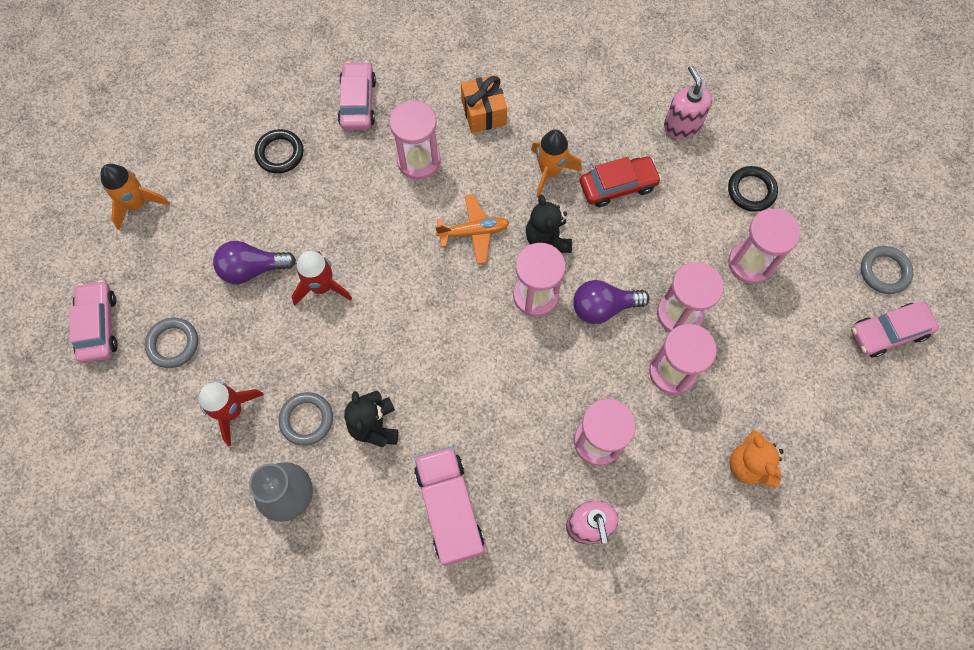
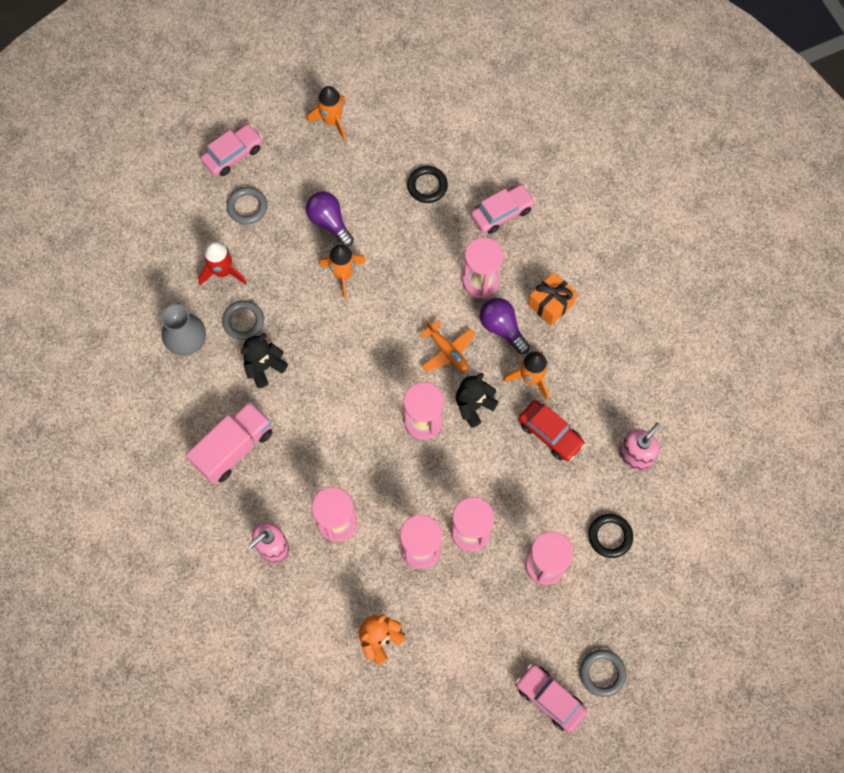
camera: 60 degrees right, 0 degrees up
(322, 286) = (343, 274): red rocket -> orange rocket
(603, 307) = (442, 474): purple light bulb -> purple light bulb (502, 328)

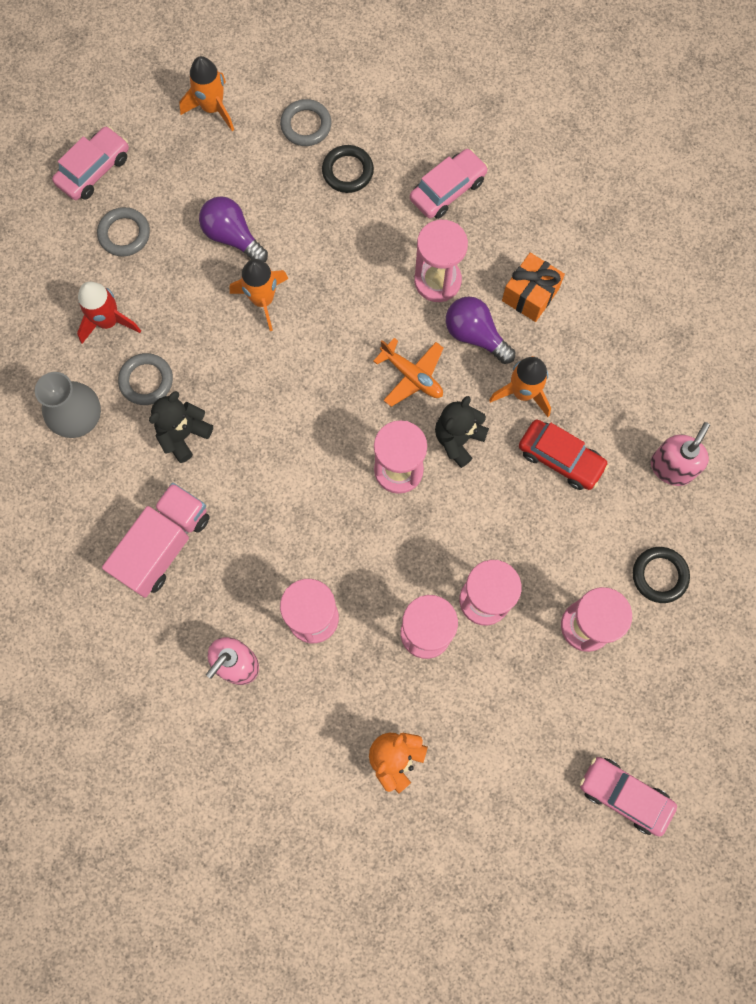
camera: 10 degrees left, 5 degrees up
(602, 673) = (683, 751): grey ring -> grey ring (306, 125)

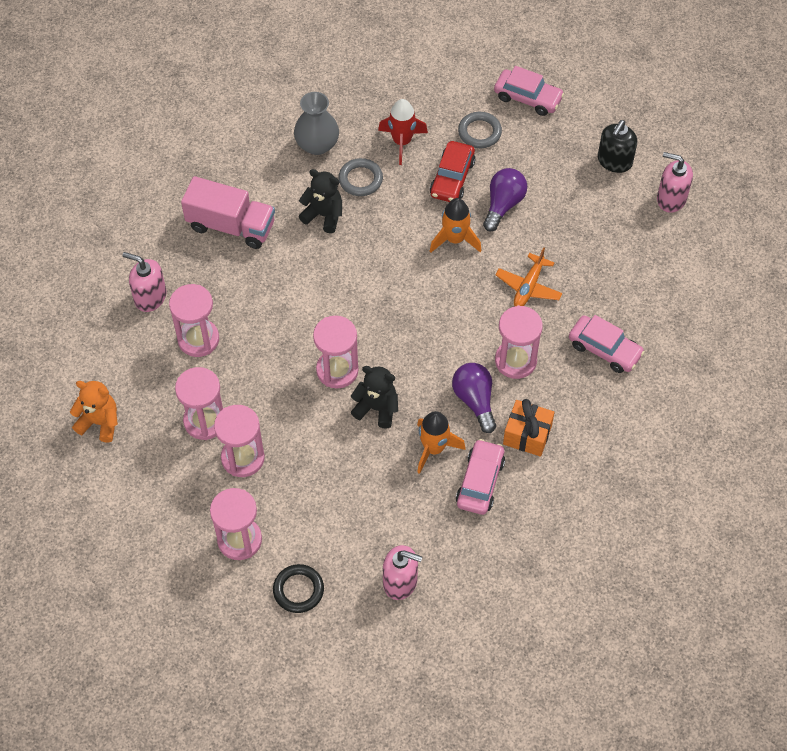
camera: 75 degrees right, 15 degrees down
(212, 108) = (614, 161): orange rocket -> black soap dispenser
(280, 69) = (671, 199): none -> pink soap dispenser
(306, 125) = (625, 230): grey ring -> none
(347, 171) = (593, 271): black ring -> none
(412, 376) = (422, 361): orange plane -> orange plane (528, 287)
(475, 335) = (475, 400): purple light bulb -> purple light bulb turned 45 degrees counterclockwise
(560, 458) = (382, 490): red car -> red car (452, 178)
(624, 795) = (103, 598): pink car -> pink car (480, 482)

